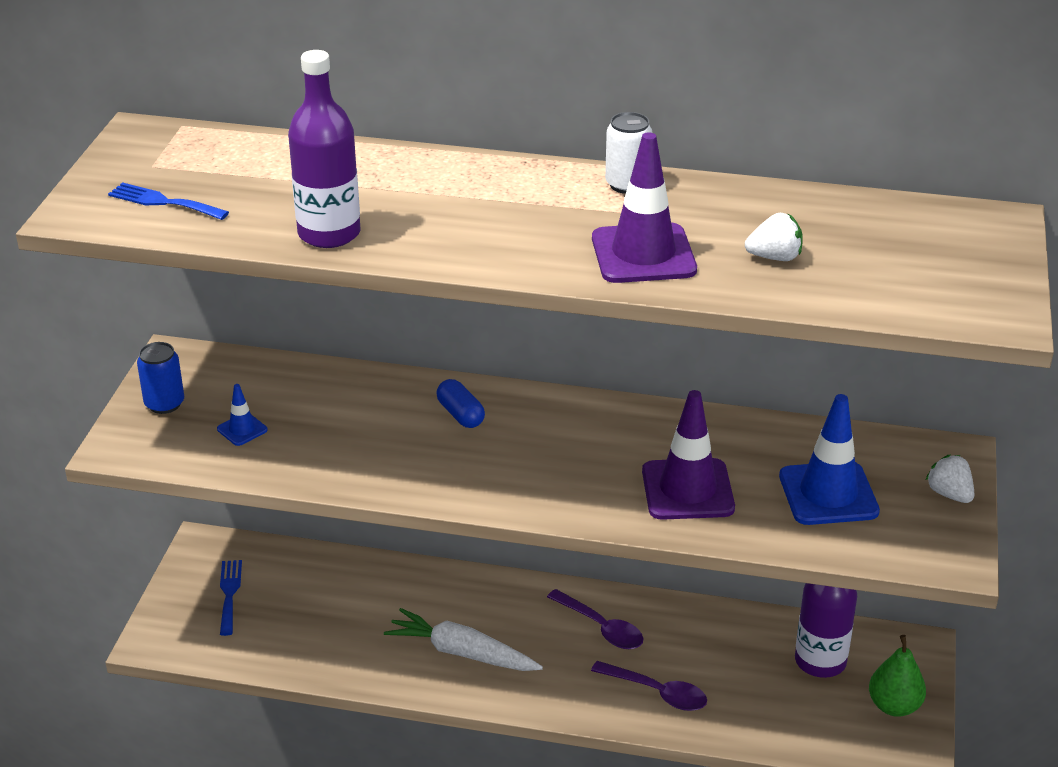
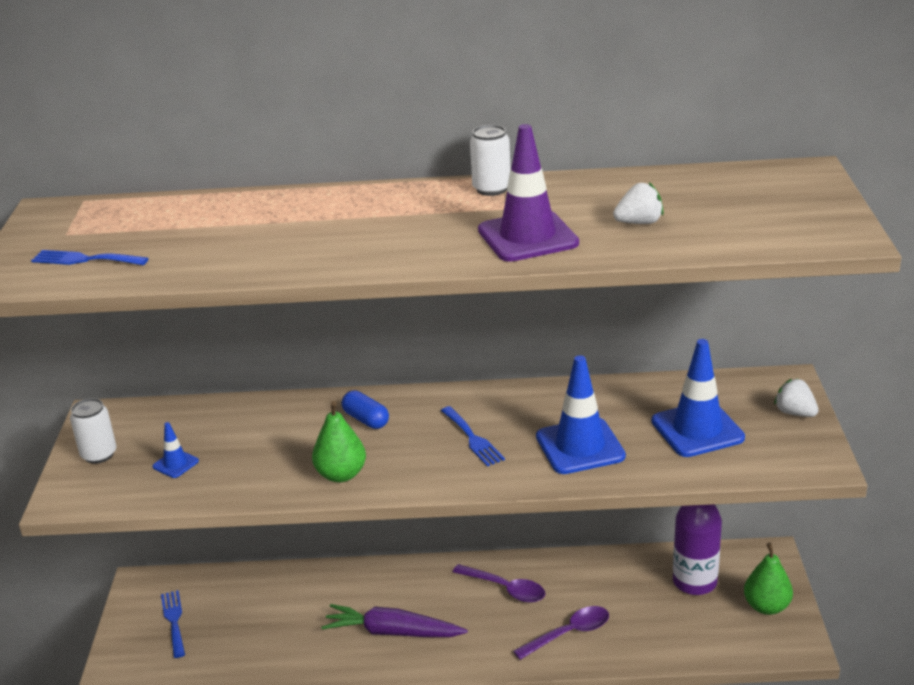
camera: 10 degrees left, 5 degrees down
(164, 404) = (99, 454): blue can -> white can
(329, 234) = (245, 262): purple bottle -> none
(415, 475) = (341, 475): none -> green pear
(462, 652) = (393, 632): white carrot -> purple carrot
(571, 458) = (473, 438): none -> blue fork
(657, 692) = (569, 633): purple spoon -> purple spoon turned 45 degrees counterclockwise
(687, 490) = (580, 446): purple traffic cone -> blue traffic cone

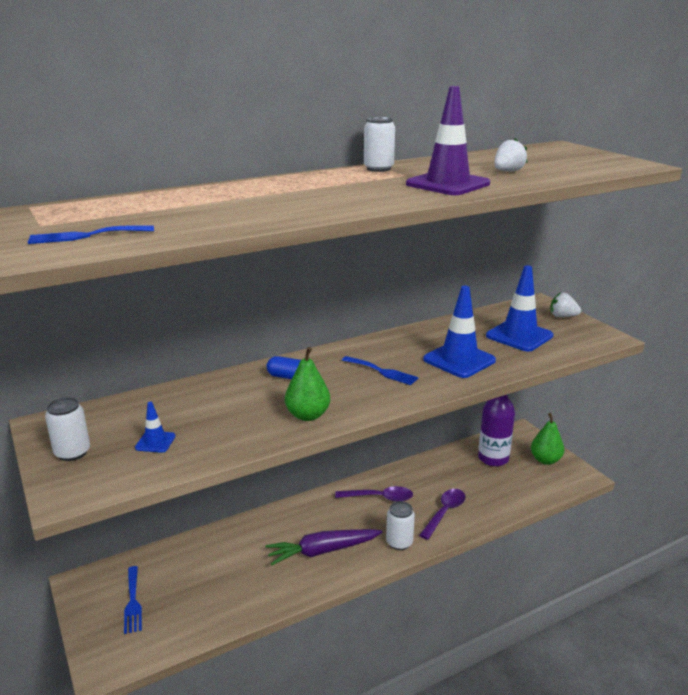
camera: 30 degrees left, 5 degrees down
(174, 621) = (133, 602): blue fork -> blue fork turned 150 degrees counterclockwise
(485, 652) = (399, 542): none -> white can

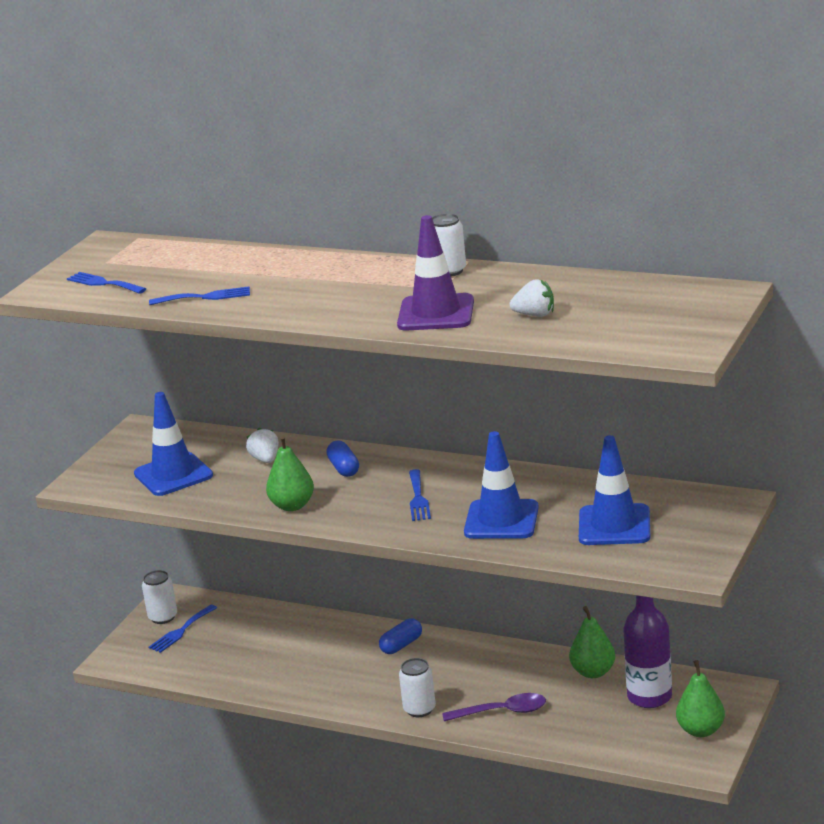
camera: 55 degrees right, 0 degrees up
(72, 453) = (122, 458): white can -> white can (163, 617)
(155, 442) = (173, 475): blue traffic cone -> blue traffic cone, size x2.08
(231, 218) = (205, 297): none -> blue fork
(316, 512) = (401, 645): none -> blue capsule
(323, 551) = (352, 678): purple carrot -> none
(379, 498) = (473, 666): purple spoon -> none
(445, 462) = (593, 672): none -> green pear
(562, 316) = (715, 528): white strawberry -> white strawberry (265, 460)

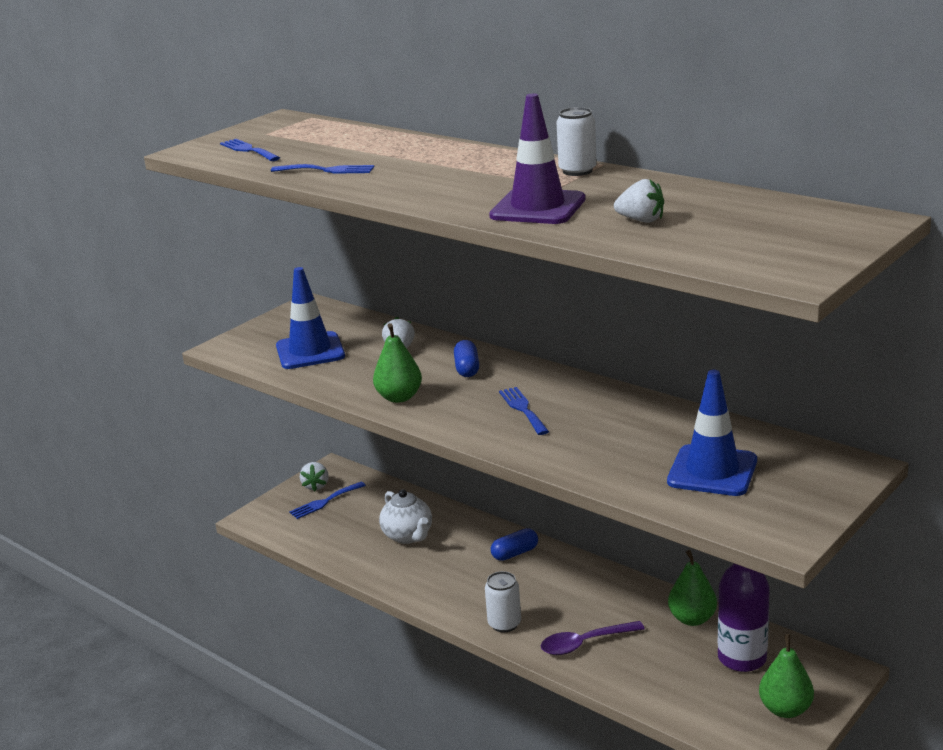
camera: 15 degrees right, 0 degrees up
(163, 617) = (316, 486): white can -> white strawberry
(286, 648) = (408, 536): none -> white teapot
(418, 498) = (523, 409): blue fork -> blue fork turned 150 degrees clockwise
(501, 520) = (595, 445): blue traffic cone -> none
(502, 712) = (584, 643): purple spoon -> purple spoon turned 150 degrees clockwise

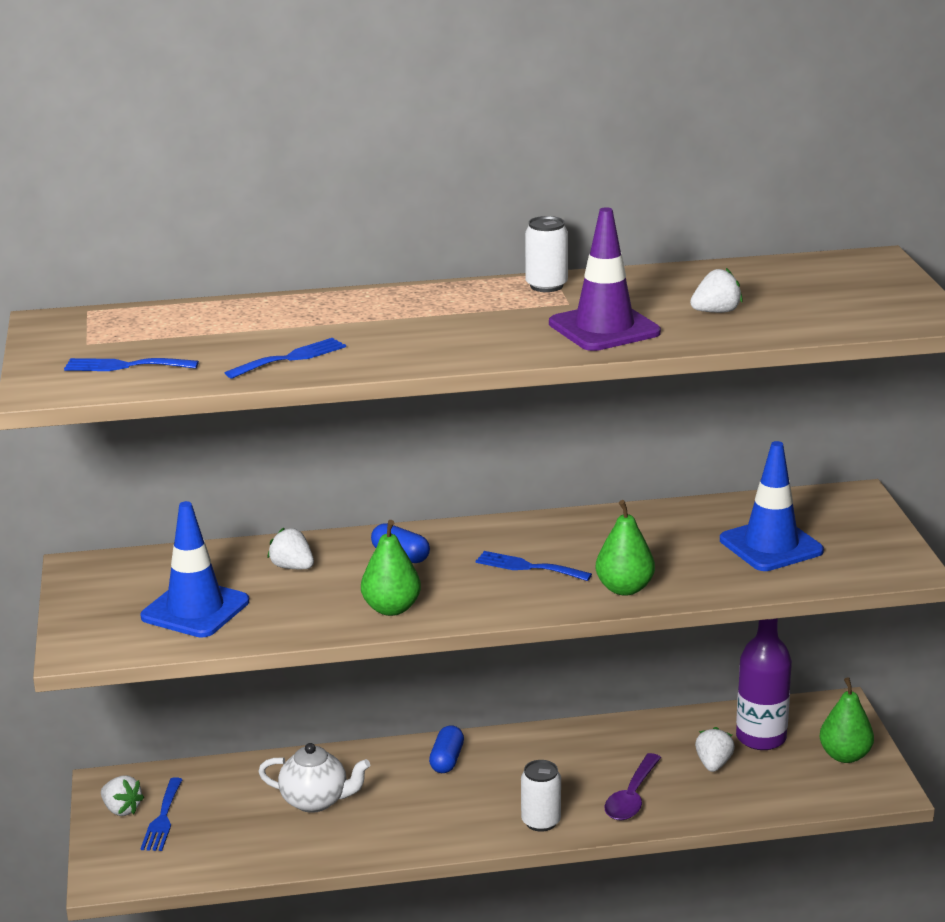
camera: 50 degrees left, 0 degrees up
(676, 656) = (713, 764): none -> white strawberry
(692, 619) = (679, 730): green pear -> green pear (624, 588)

